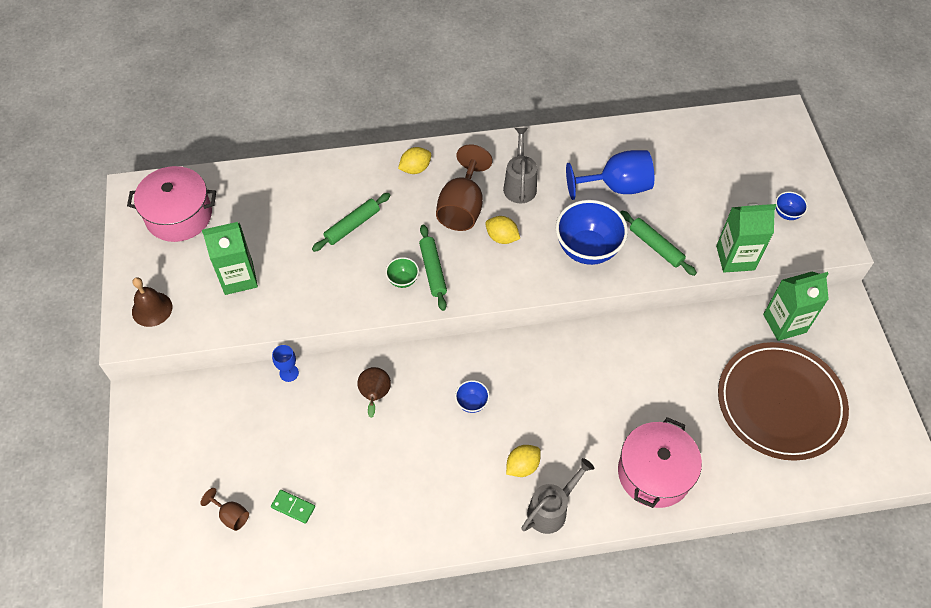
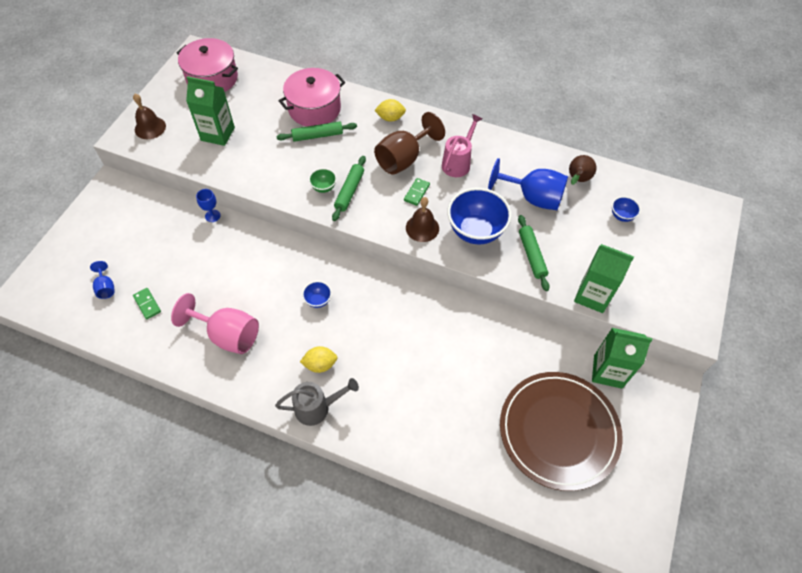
camera: 30 degrees right, 0 degrees up
(231, 515) = (106, 287): brown goblet -> blue goblet
(375, 395) = (256, 260): brown pear -> brown pear (577, 180)
(406, 490) = (227, 335): none -> pink goblet
(502, 237) = (416, 192): yellow lemon -> green domino
(520, 185) = (458, 162): grey watering can -> pink watering can
(534, 272) = (422, 228): none -> brown bell
(654, 473) = (415, 426): pink pot -> pink pot (314, 109)
(786, 213) = (663, 283): blue bowl -> blue bowl (621, 216)

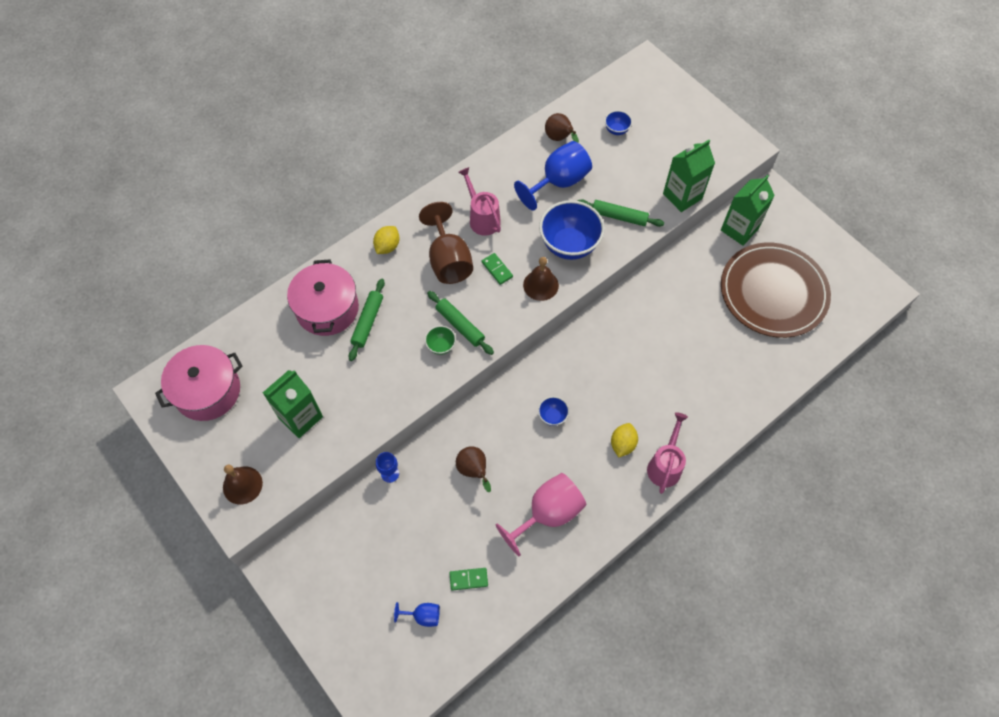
camera: 60 degrees left, 5 degrees up
(241, 267) = (473, 470): none -> brown pear
(317, 408) = (665, 465): grey watering can -> pink watering can

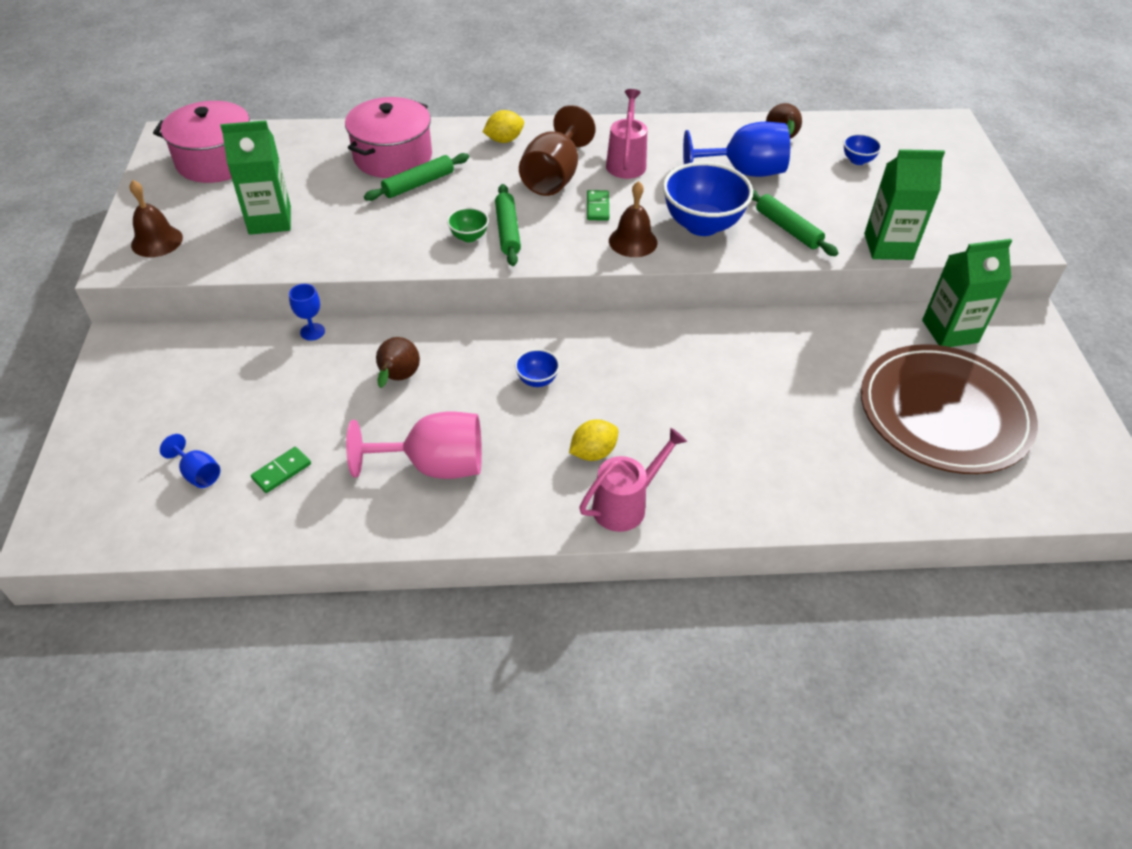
camera: 35 degrees right, 15 degrees down
(468, 579) = (281, 471): green domino -> green domino turned 75 degrees counterclockwise

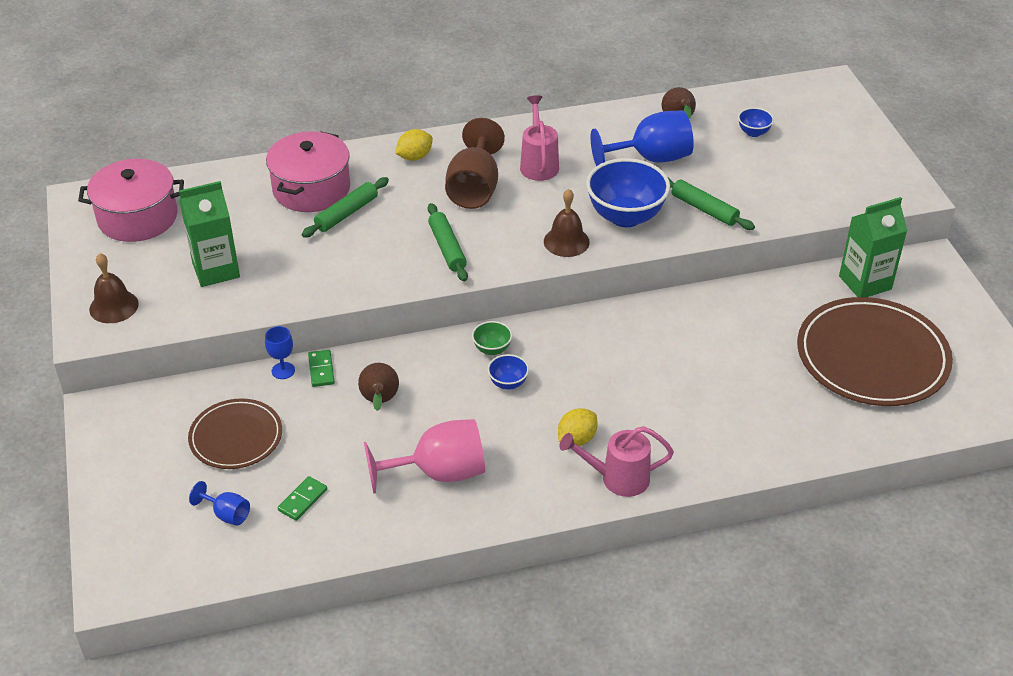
camera: 10 degrees left, 5 degrees down
(240, 392) = (236, 437): none -> brown plate
(469, 237) = (413, 259): green bowl -> green bowl (492, 349)
(597, 207) = (524, 213): green domino -> green domino (321, 370)
(626, 504) = (617, 478): pink watering can -> pink watering can turned 135 degrees counterclockwise
(888, 246) = (797, 213): green carton -> none

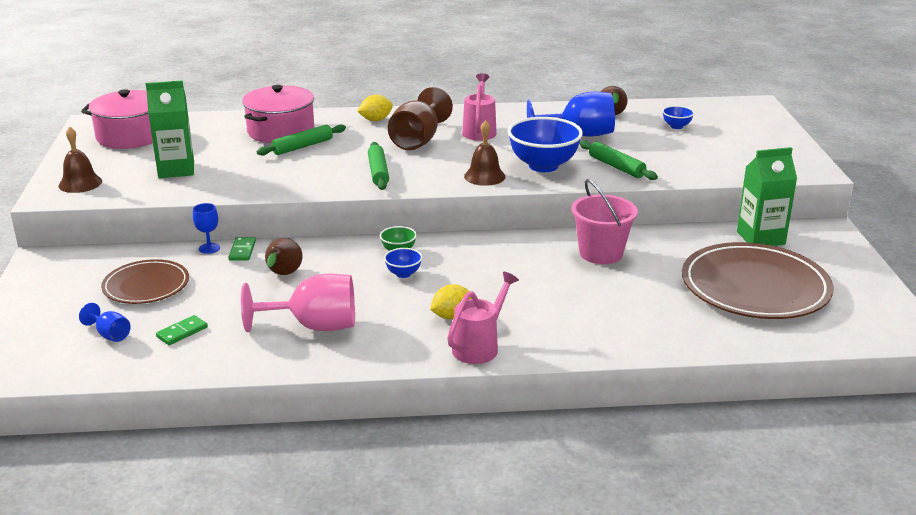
camera: 10 degrees right, 15 degrees down
(617, 478) = (479, 346): pink watering can -> pink watering can turned 120 degrees clockwise
(706, 326) = (601, 253): none -> pink bucket

